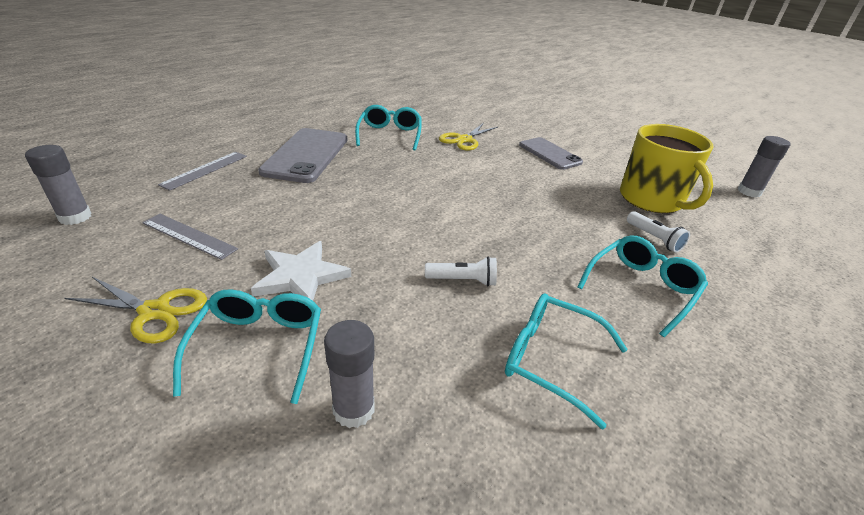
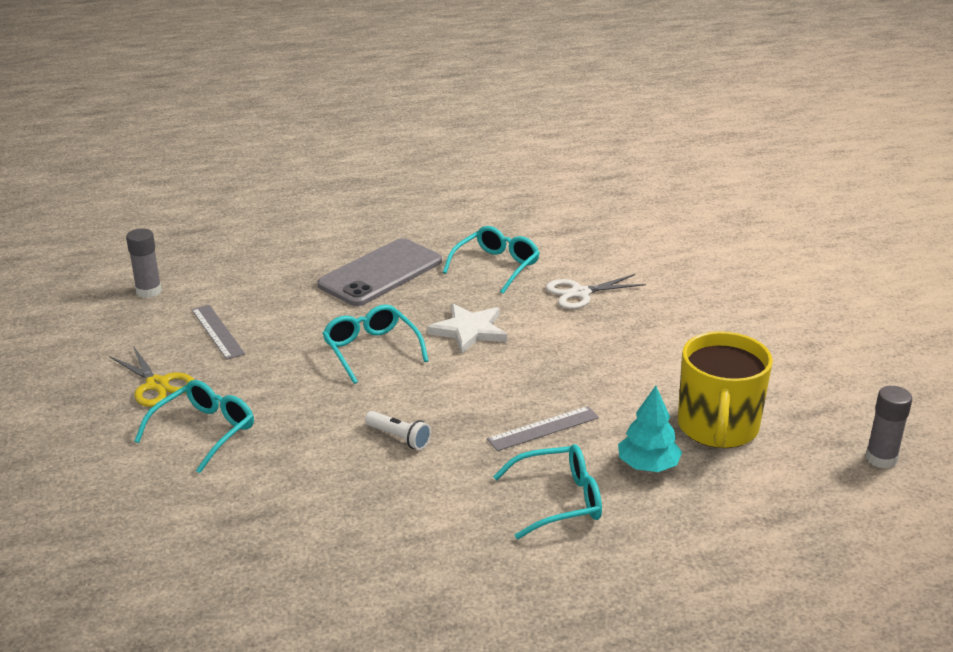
camera: 35 degrees right, 5 degrees down
(205, 170) = (274, 268): grey ruler -> grey ruler (543, 428)
(300, 276) = (273, 391): white star -> white star (469, 330)
(353, 409) = (231, 490): grey glue stick -> none
(464, 140) = (580, 293): yellow scissors -> white scissors
(550, 154) = (668, 338): grey phone -> none
(550, 359) = (399, 516): turquoise glasses -> turquoise glasses (371, 350)
(654, 238) = (648, 465): white flashlight -> turquoise tree

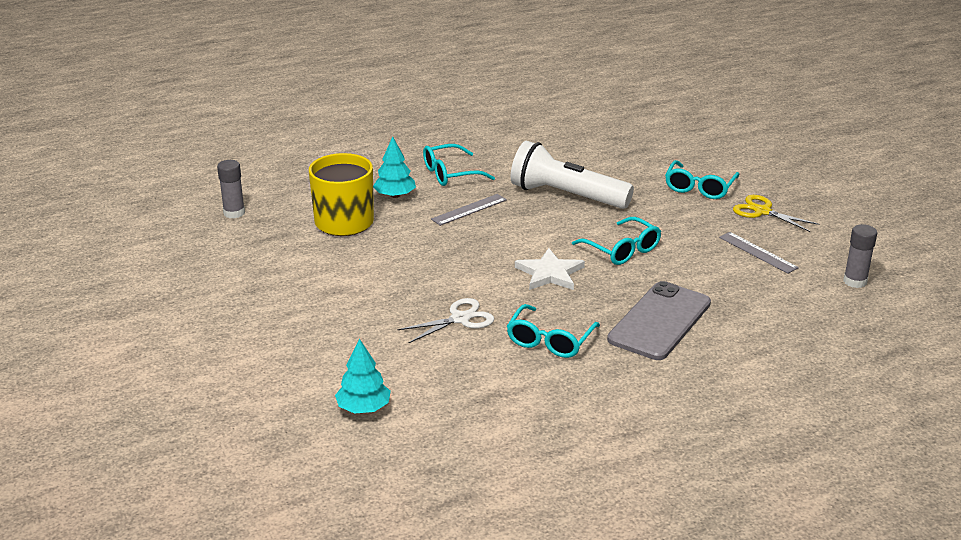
camera: 170 degrees right, 0 degrees up
(399, 438) = (566, 196): white flashlight -> white flashlight, size x2.46
(675, 232) = (363, 408): none -> turquoise tree

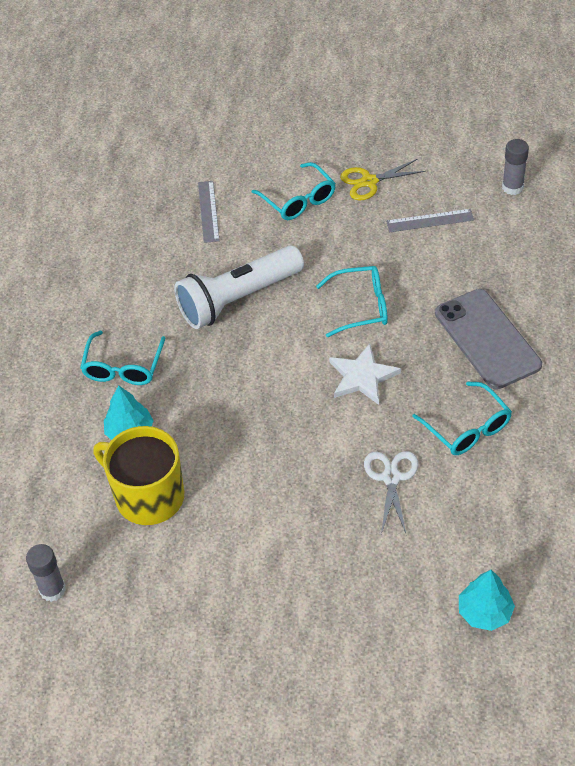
camera: 55 degrees left, 20 degrees up
(469, 210) = (205, 384): grey ruler -> grey ruler (208, 211)

